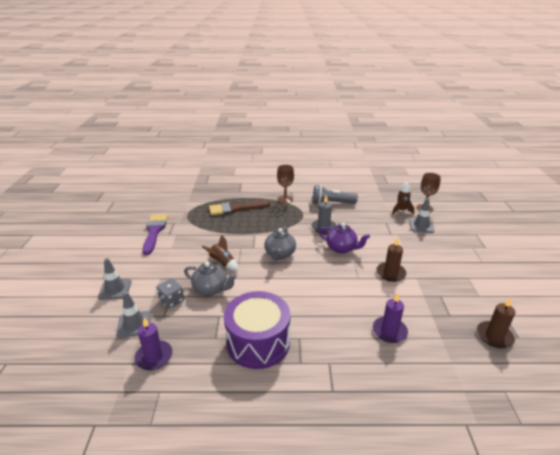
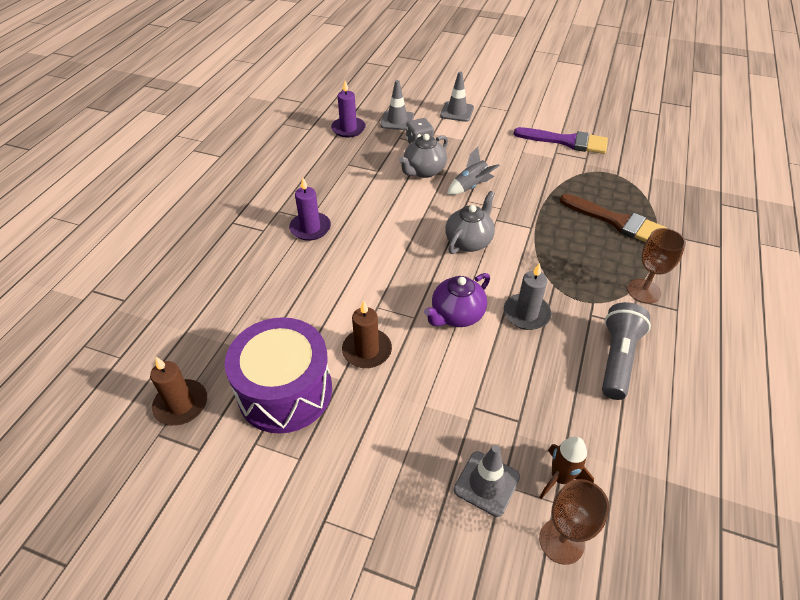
camera: 110 degrees right, 15 degrees up
(222, 263) = (471, 186): brown rocket -> grey rocket
(235, 209) = (617, 222): brown brush -> brown brush turned 120 degrees clockwise
(258, 342) = (323, 189): purple drum -> purple drum (285, 391)
(280, 254) = (469, 241): grey teapot -> grey teapot turned 90 degrees clockwise
(389, 331) = (266, 296): purple candle -> purple candle (310, 228)

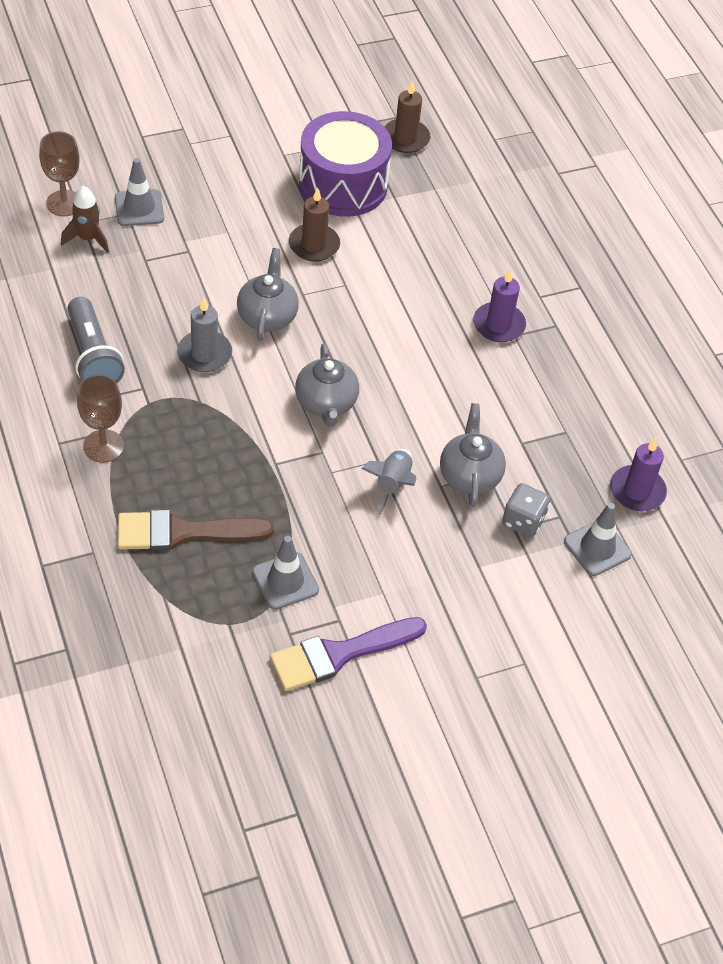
camera: 135 degrees right, 5 degrees up
(456, 315) = (267, 316): purple teapot -> grey teapot
(457, 112) = (541, 622): grey traffic cone -> grey traffic cone (285, 581)

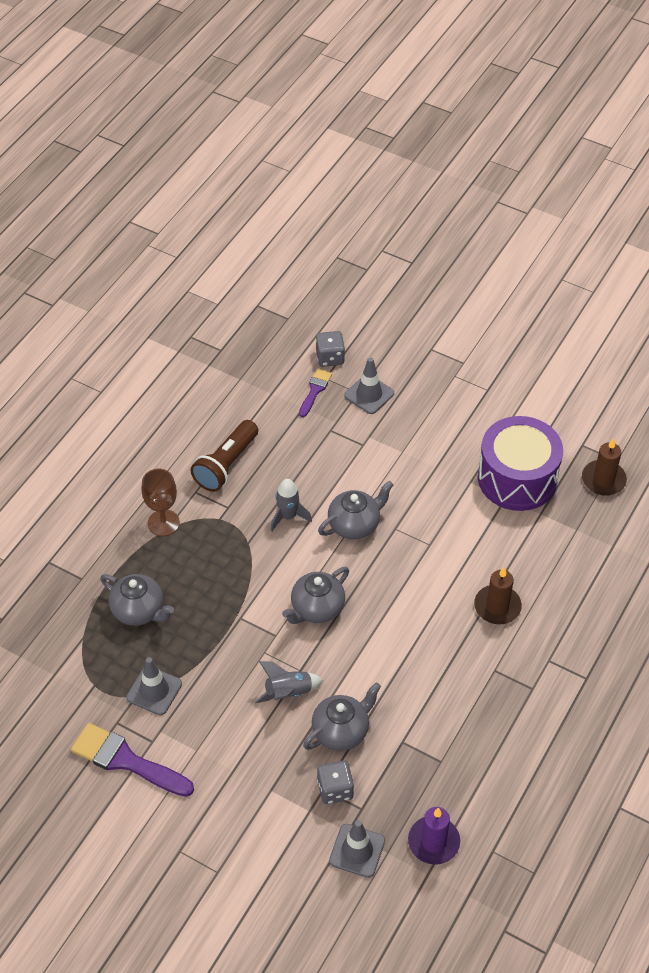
camera: 55 degrees right, 0 degrees up
(64, 203) = (330, 358): brown goblet -> grey dice
(88, 238) = (315, 390): brown rocket -> purple brush
(93, 356) = (226, 465): grey flashlight -> brown flashlight
(183, 532) = (139, 611): brown brush -> grey teapot
(204, 354) = (288, 516): grey candle -> grey rocket
(314, 245) = (444, 503): brown candle -> brown candle (497, 606)
(499, 325) = (493, 654): purple candle -> none

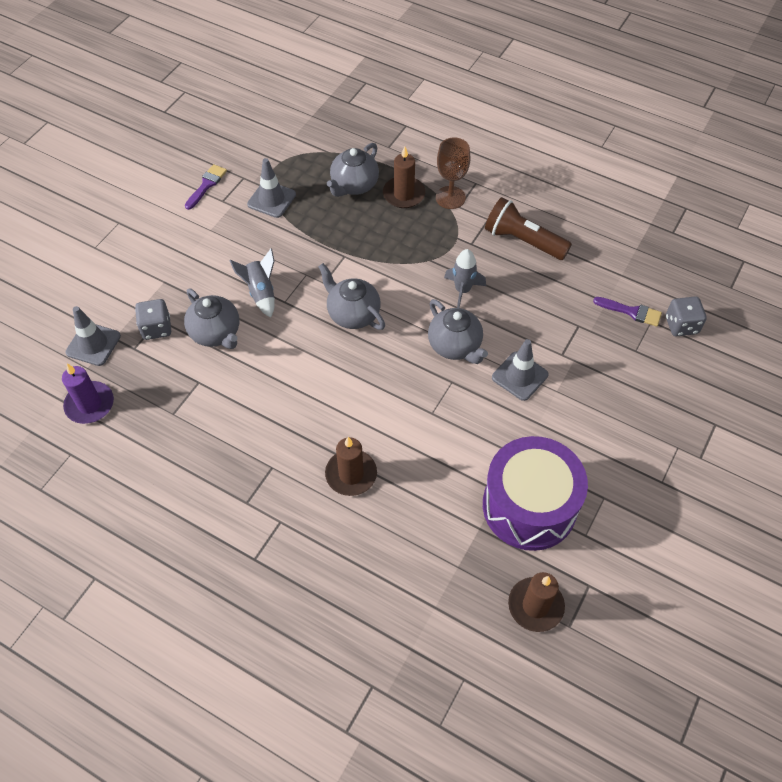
camera: 90 degrees right, 5 degrees up
(126, 760) = (206, 185): purple brush -> purple brush, size x0.56
(156, 564) = (404, 194): none -> brown candle
(369, 394) = (634, 361): grey traffic cone -> grey traffic cone (519, 376)

